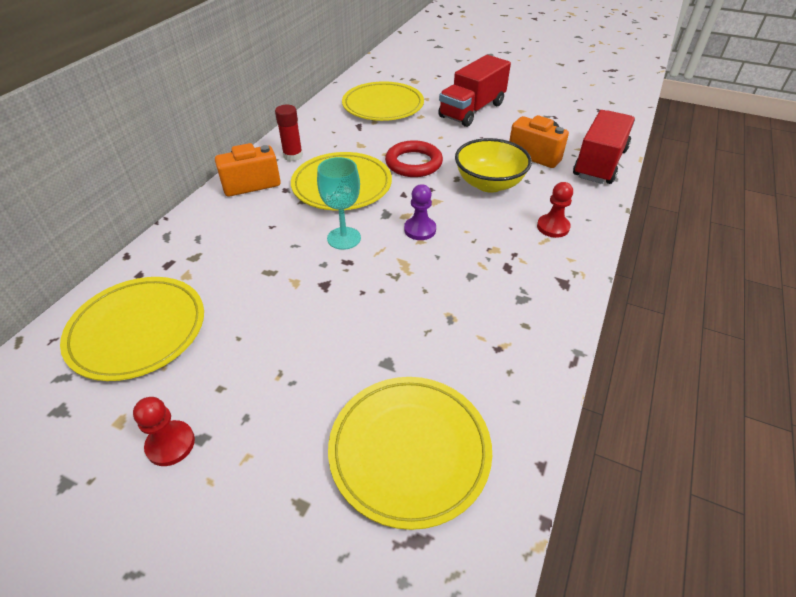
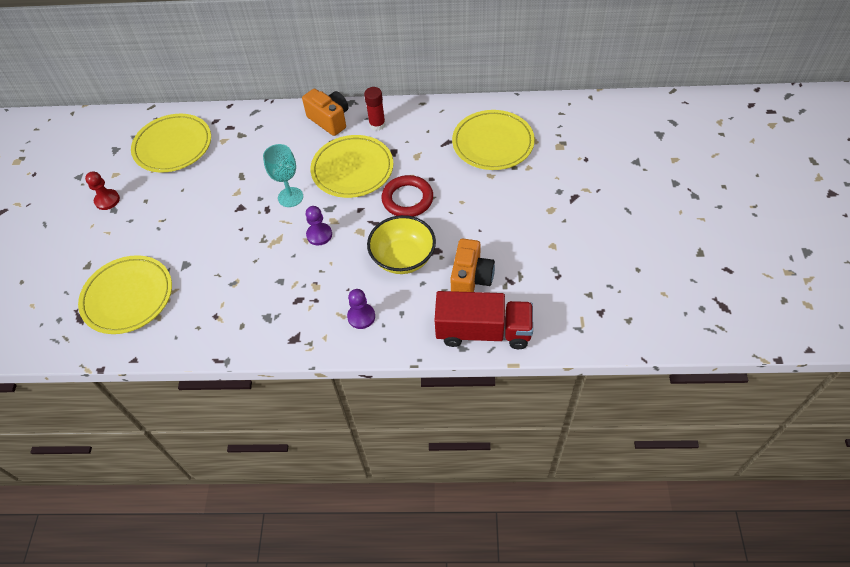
camera: 70 degrees right, 10 degrees up
(472, 110) = (527, 208): red truck -> none
(553, 227) = (361, 317): red pawn -> purple pawn

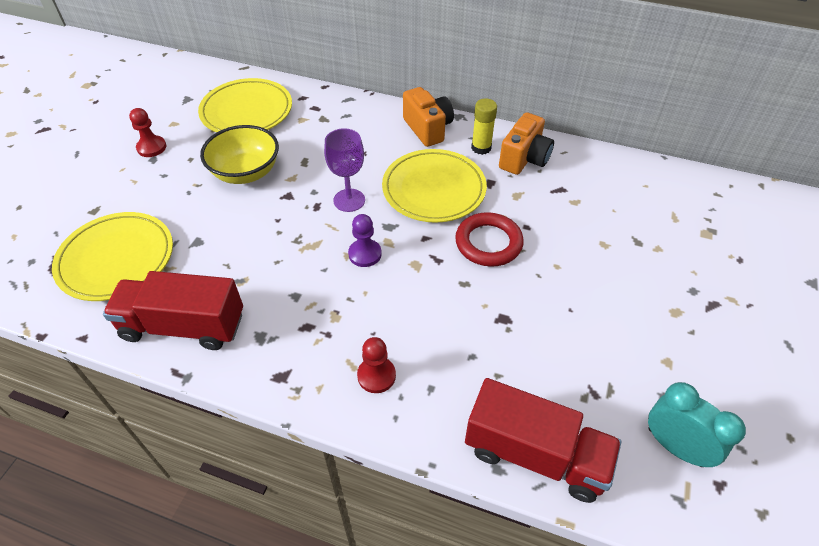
camera: 15 degrees right, 5 degrees down
(206, 328) = (183, 326): none -> red truck
(290, 197) = (349, 200): turquoise goblet -> purple goblet
(361, 317) = (376, 376): purple pawn -> red pawn
(377, 124) = (481, 148): red glue stick -> yellow glue stick
(403, 258) = (458, 315): yellow bowl -> yellow bowl (246, 172)
(471, 279) = (539, 372): orange camera -> orange camera (524, 159)
(493, 143) = (618, 206): yellow plate -> none
(569, 298) = (675, 446): none -> turquoise clock

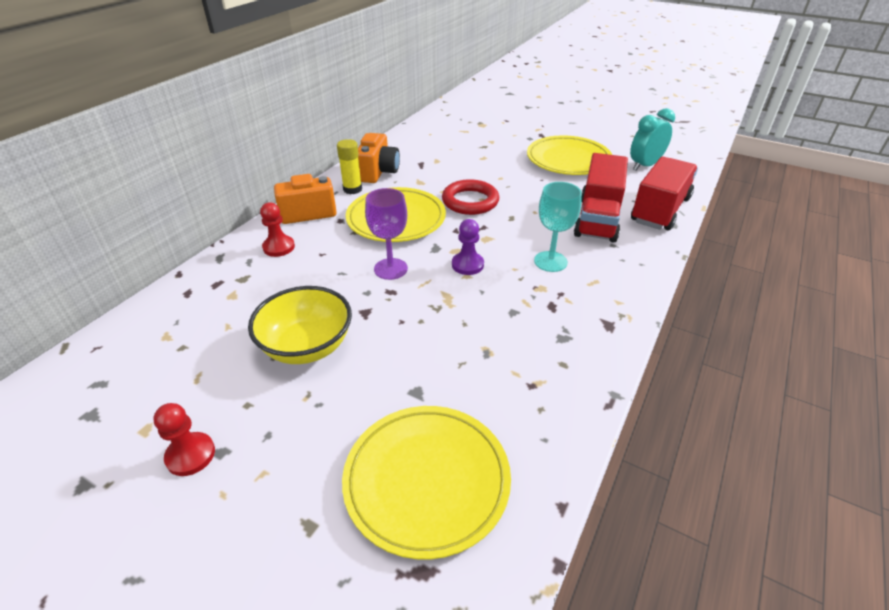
camera: 80 degrees left, 10 degrees down
(183, 326) = (547, 399): red truck -> red truck (597, 219)
(247, 111) = (177, 344): yellow plate -> yellow plate (568, 160)
(376, 376) = (604, 269): red pawn -> red pawn (279, 247)
(383, 324) = (550, 261): none -> turquoise goblet
(524, 159) = (378, 172): orange camera -> orange camera turned 60 degrees clockwise

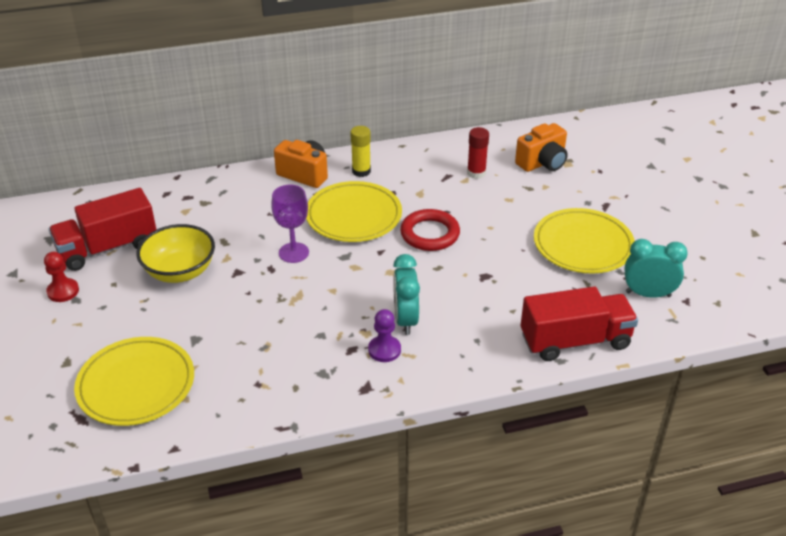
camera: 45 degrees right, 0 degrees up
(279, 247) = (251, 192): red pawn -> none
(378, 172) = (402, 166): orange camera -> orange camera (542, 163)
(437, 153) = (476, 173): none -> red glue stick
(467, 265) = (345, 283): purple pawn -> purple pawn (384, 350)
(550, 261) = (405, 320): turquoise goblet -> turquoise clock
(597, 219) = (504, 312): red truck -> red truck (108, 248)

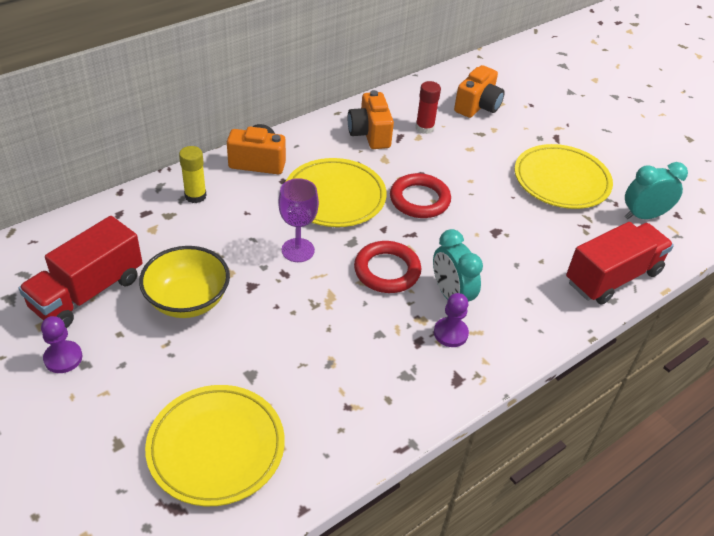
camera: 25 degrees left, 5 degrees up
(63, 291) = (63, 358): red pawn -> purple pawn
(361, 171) = (314, 147): yellow glue stick -> yellow glue stick (195, 196)
(361, 286) = (387, 271): none -> red ring
(420, 169) = (370, 134): none -> orange camera

